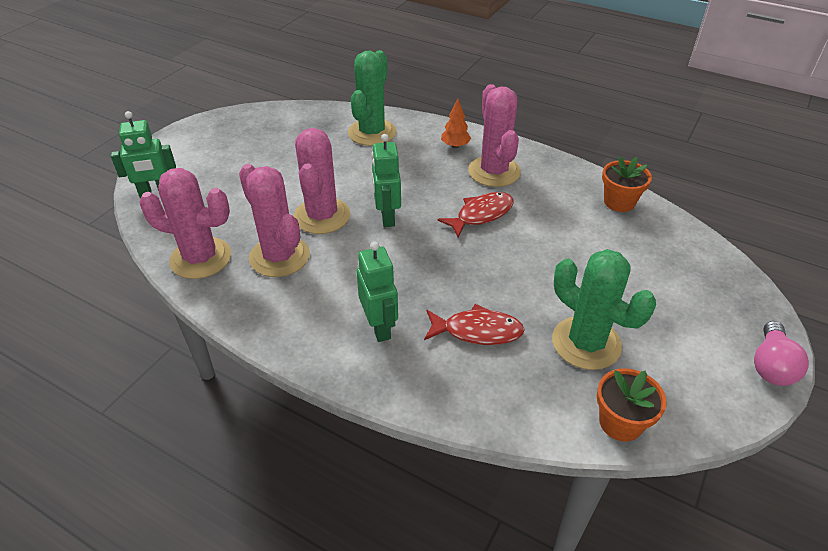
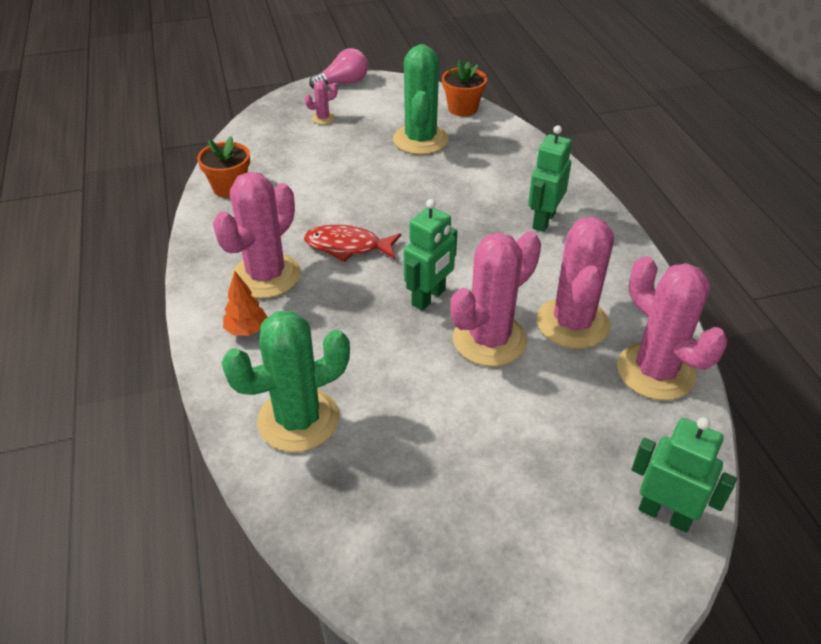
camera: 135 degrees left, 0 degrees up
(477, 331) = (477, 181): red fish -> none
(693, 305) = (323, 118): none -> pink cactus

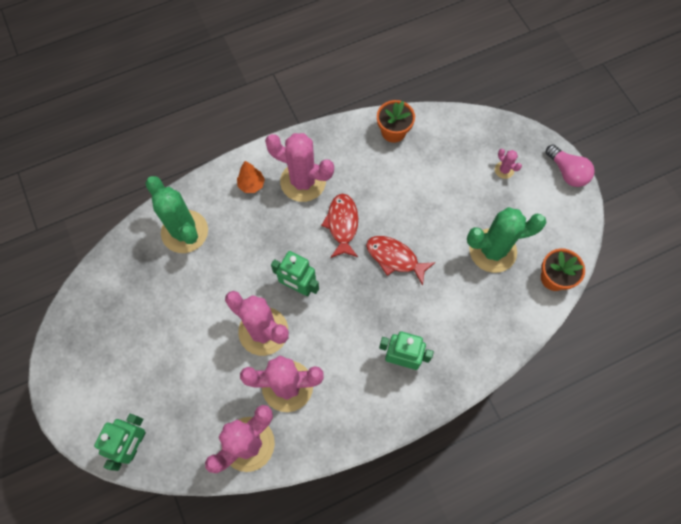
camera: 80 degrees right, 25 degrees up
(410, 209) = (395, 258): none -> red fish

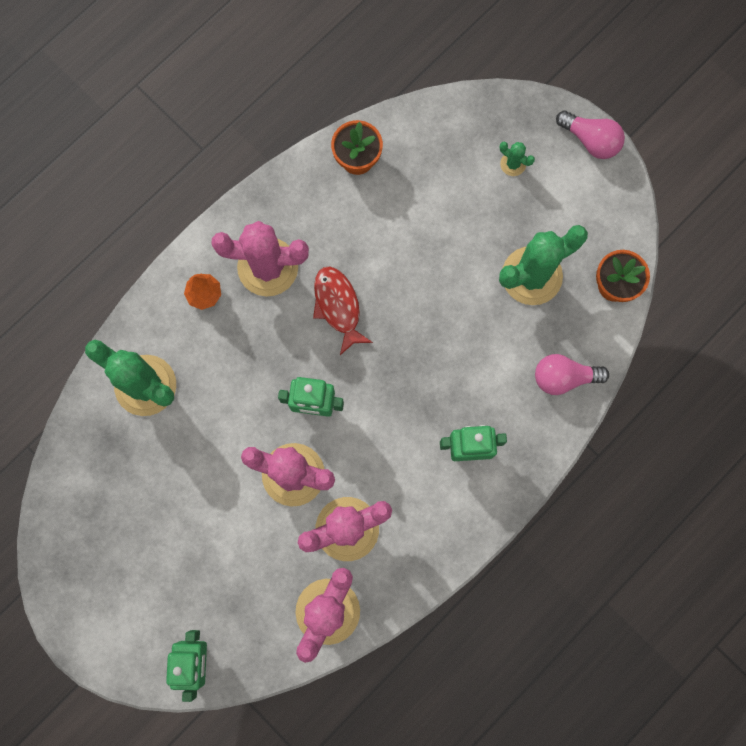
camera: 20 degrees left, 10 degrees up
(395, 258) = (417, 327): red fish -> none
(493, 332) = (563, 377): none -> pink light bulb
(504, 170) = (513, 164): pink cactus -> green cactus

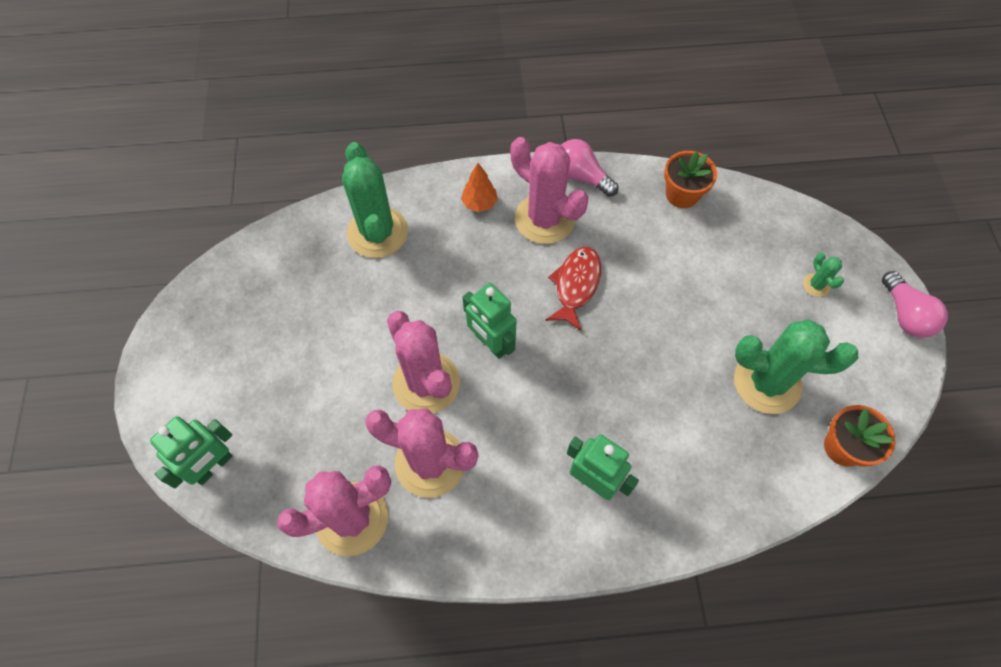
camera: 40 degrees right, 15 degrees down
(563, 377) = (732, 490): pink light bulb -> pink light bulb (581, 176)

